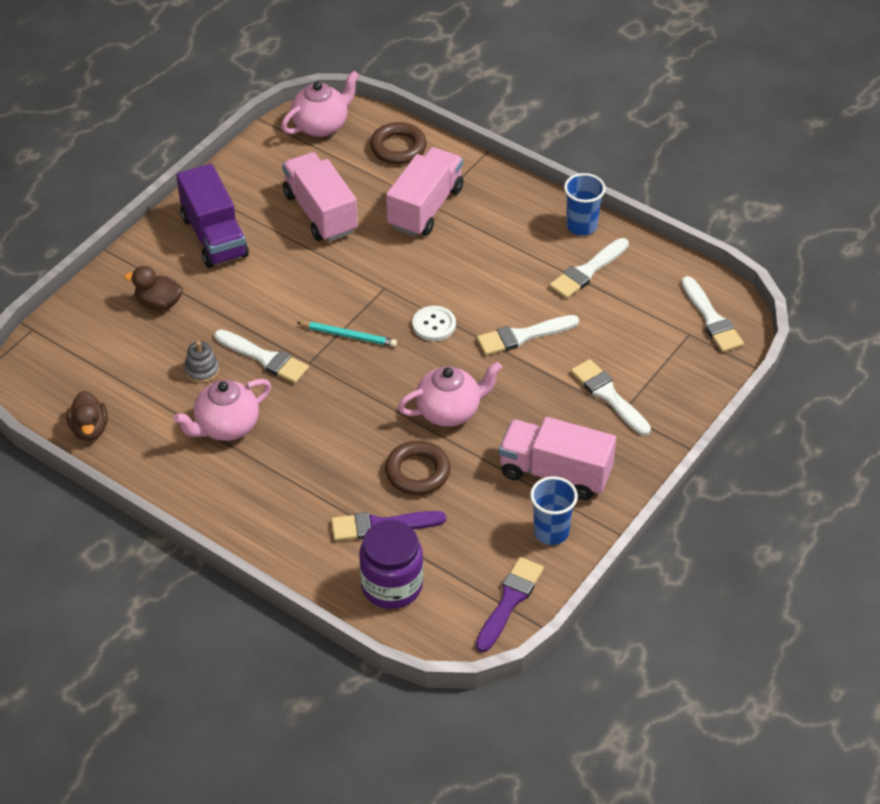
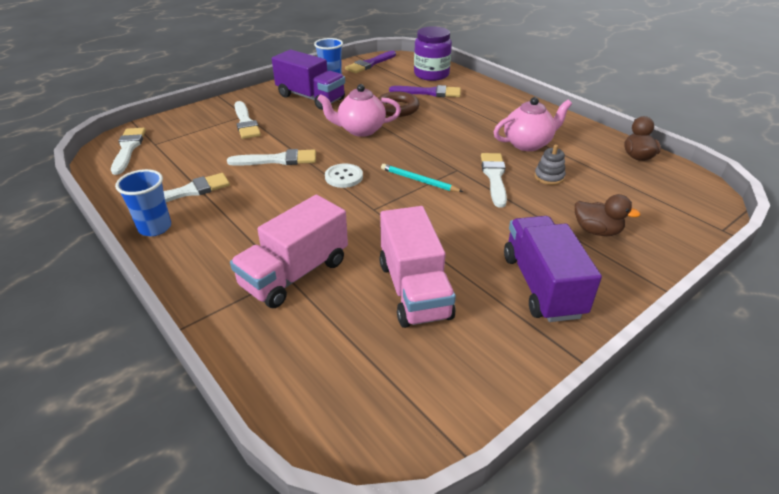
camera: 165 degrees left, 10 degrees down
(264, 358) = (494, 177): white brush -> white brush turned 45 degrees clockwise
(321, 125) = (376, 423): pink teapot -> none
(398, 148) = (284, 358): brown ring -> none
(555, 473) = (310, 98): pink truck -> purple truck

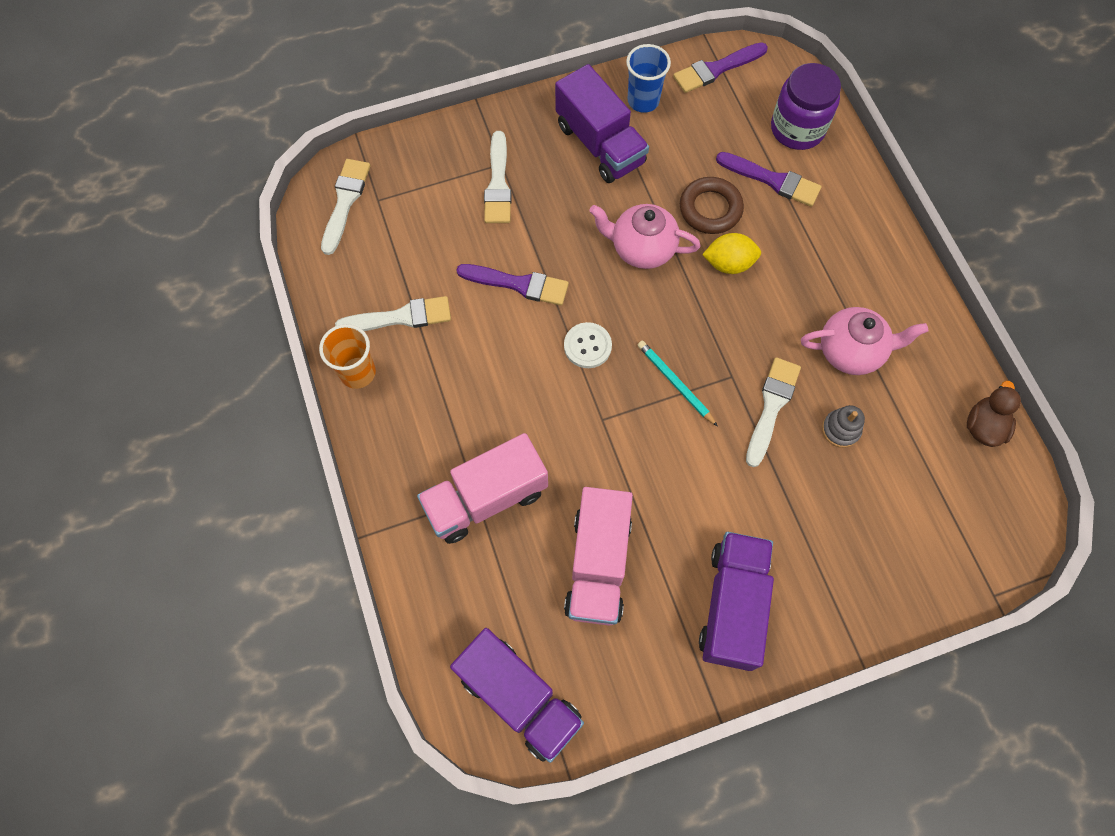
camera: 20 degrees right, 30 degrees up
(155, 228) = (358, 373): blue cup -> orange cup
(278, 160) = (518, 284): white brush -> purple brush
(386, 408) = (519, 697): none -> purple truck
(423, 125) = (728, 263): none -> yellow lemon
(597, 231) = (841, 546): brown duck -> none

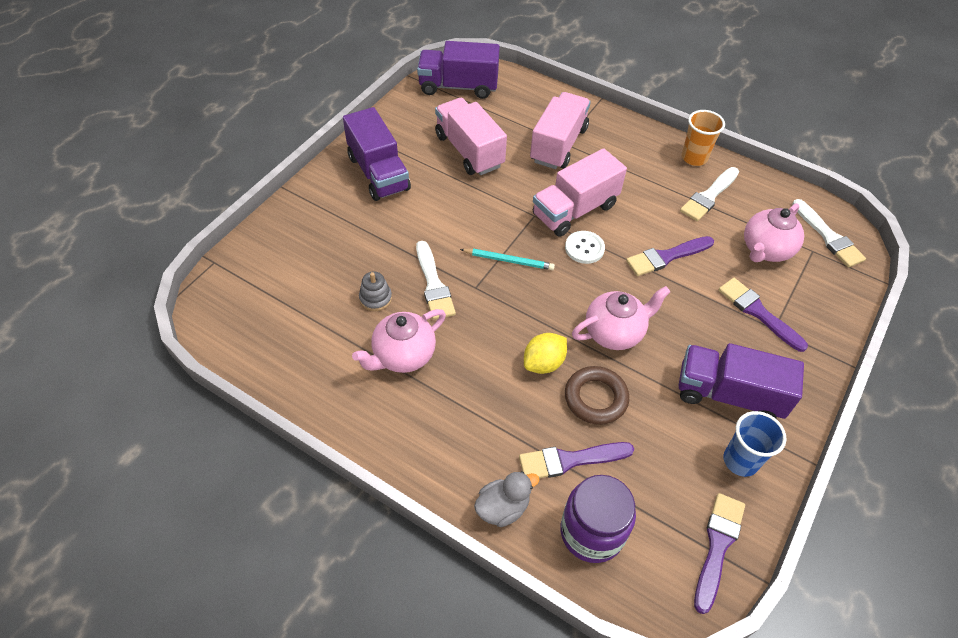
camera: 140 degrees right, 15 degrees down
(419, 229) = (765, 250): none -> pink teapot
(498, 184) = (758, 312): white brush -> purple brush
(554, 396) = (575, 210): none -> pink truck
(851, 182) = (503, 508): none -> grey duck
(983, 426) = (269, 363): brown duck -> none

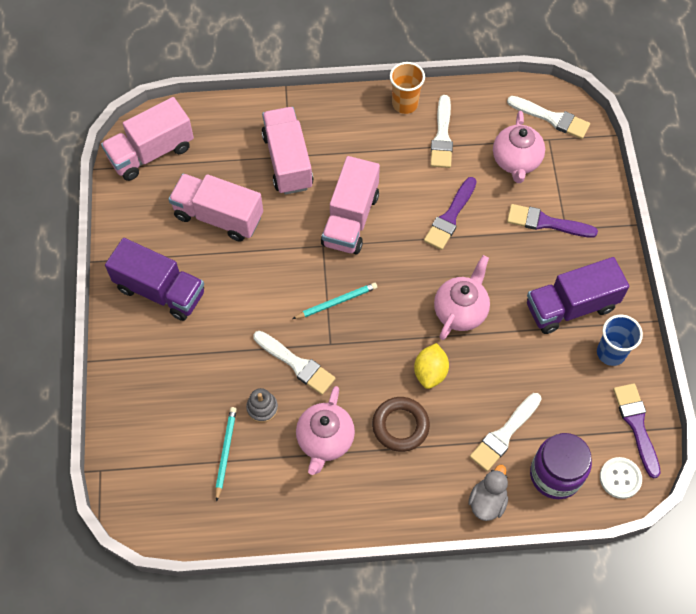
camera: 35 degrees left, 10 degrees up
(316, 311) = (225, 452): none -> turquoise pencil
(458, 86) = (151, 152): purple truck -> pink truck
(570, 460) = (504, 434): purple brush -> white brush
(584, 248) = (384, 251): white button -> white button (620, 478)
(595, 398) = (486, 374): brown ring -> brown ring (400, 426)

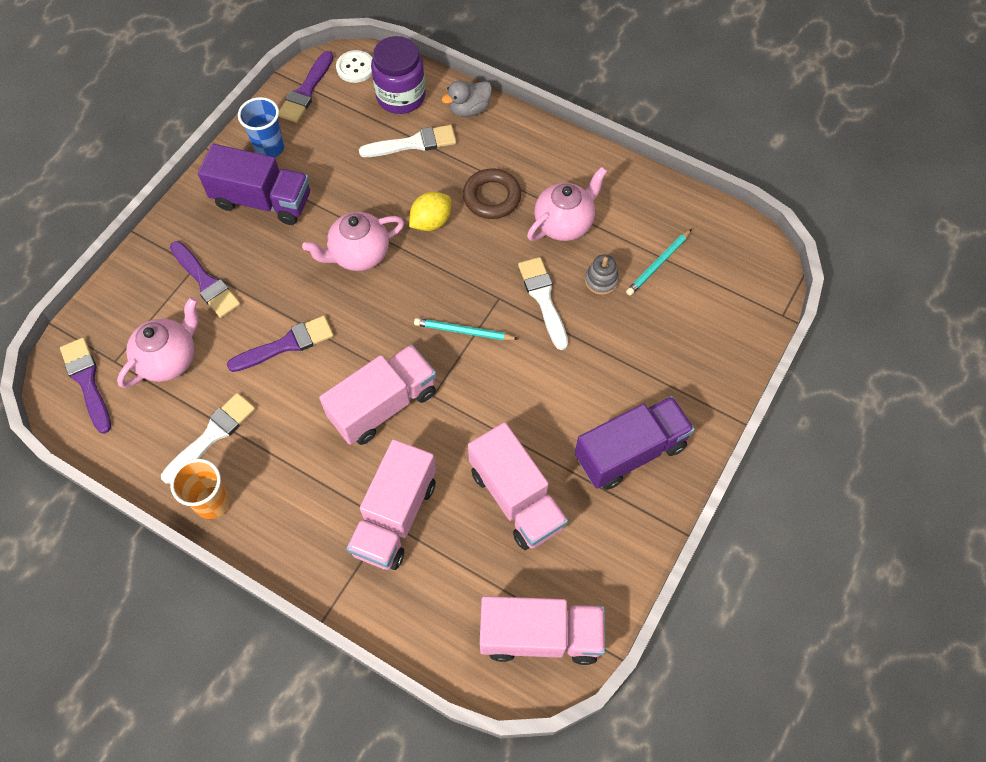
camera: 145 degrees left, 0 degrees up
(160, 291) = (630, 452): purple truck -> purple truck turned 90 degrees clockwise
(552, 118) = (87, 381): white brush -> purple brush

